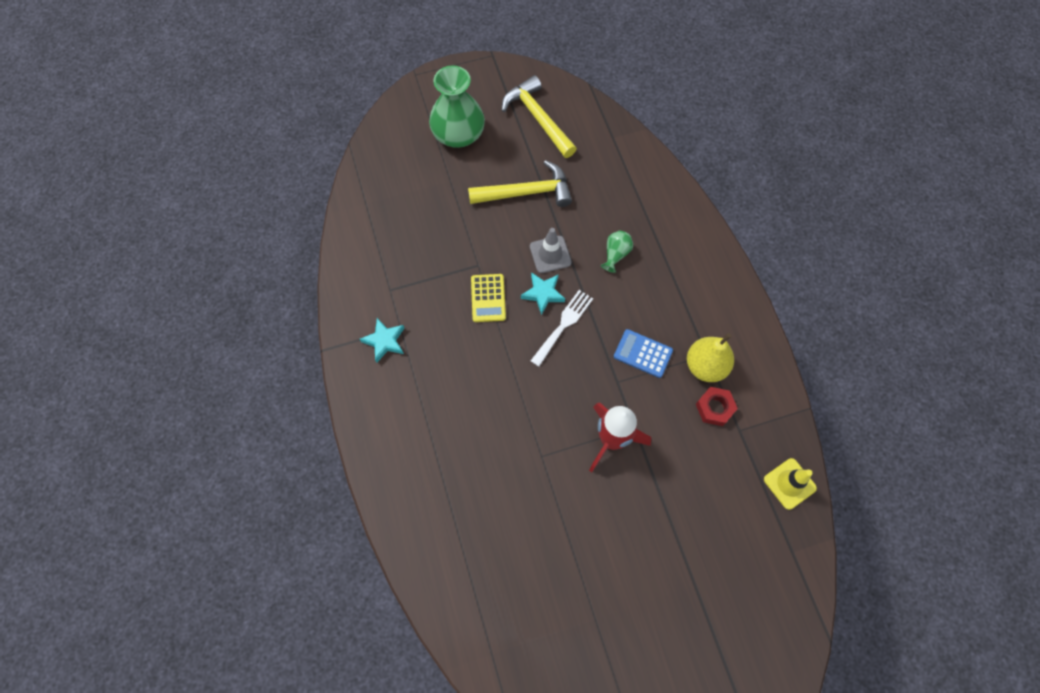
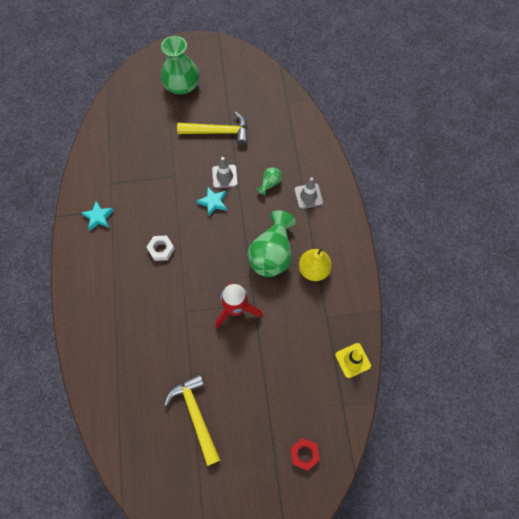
camera: 10 degrees right, 0 degrees up
(486, 373) = (161, 249): none -> white nut
(488, 298) = (175, 199): yellow calculator -> none
(537, 118) = (239, 82): yellow hammer -> yellow hammer (195, 414)
(563, 325) = (222, 225): white fork -> none
(643, 353) = (272, 254): blue calculator -> green vase
(673, 264) = (308, 196): none -> grey traffic cone
(714, 408) = (313, 299): red nut -> red nut (304, 454)

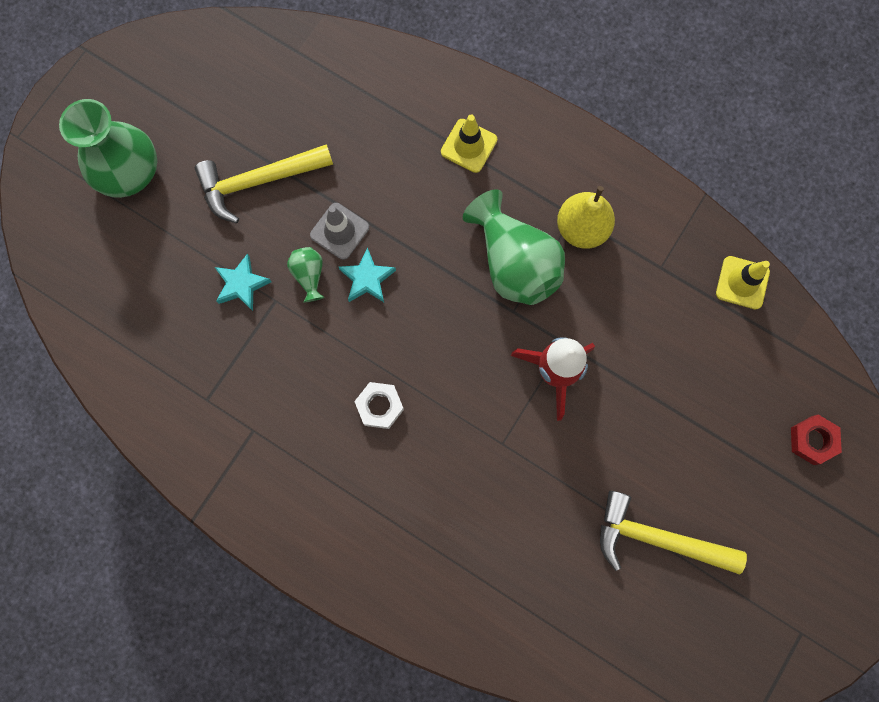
camera: 50 degrees left, 10 degrees up
(98, 217) = (249, 457): turquoise star -> turquoise star (242, 284)
(219, 132) = (258, 182): yellow hammer -> yellow hammer turned 150 degrees counterclockwise
(270, 184) = (405, 180): green vase -> green vase (309, 276)
(308, 196) = (469, 146): grey traffic cone -> yellow traffic cone

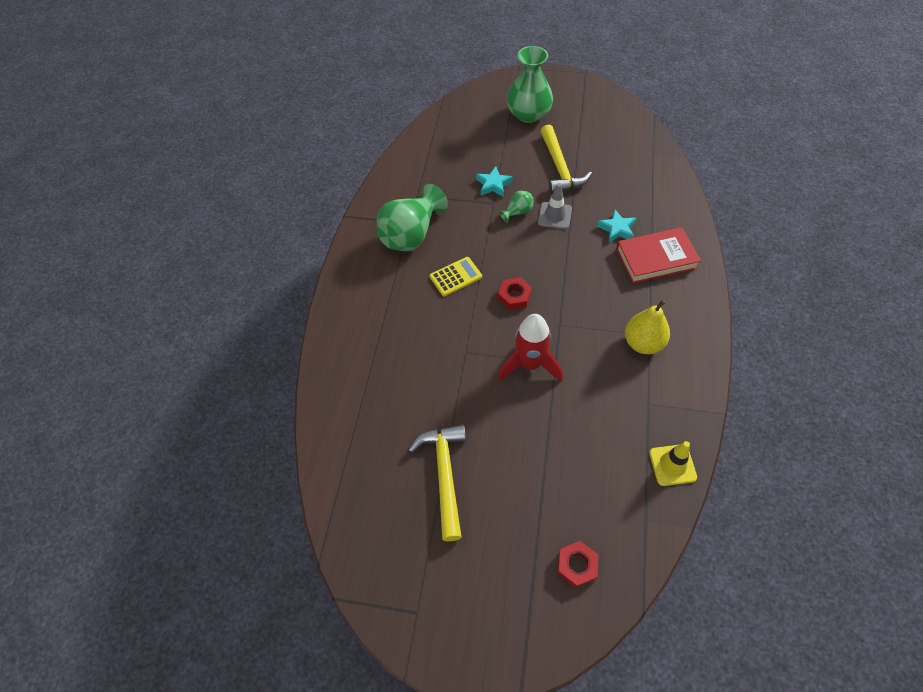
camera: 70 degrees right, 20 degrees down
(258, 182) = (560, 168): yellow hammer -> yellow hammer turned 150 degrees counterclockwise
(367, 279) = (533, 240): turquoise star -> turquoise star (617, 229)
(379, 406) = (455, 277): white nut -> yellow calculator
(446, 345) = (514, 296): none -> red nut
(469, 146) = (656, 258): yellow traffic cone -> red book
(514, 263) = (592, 313): green vase -> green vase (411, 234)

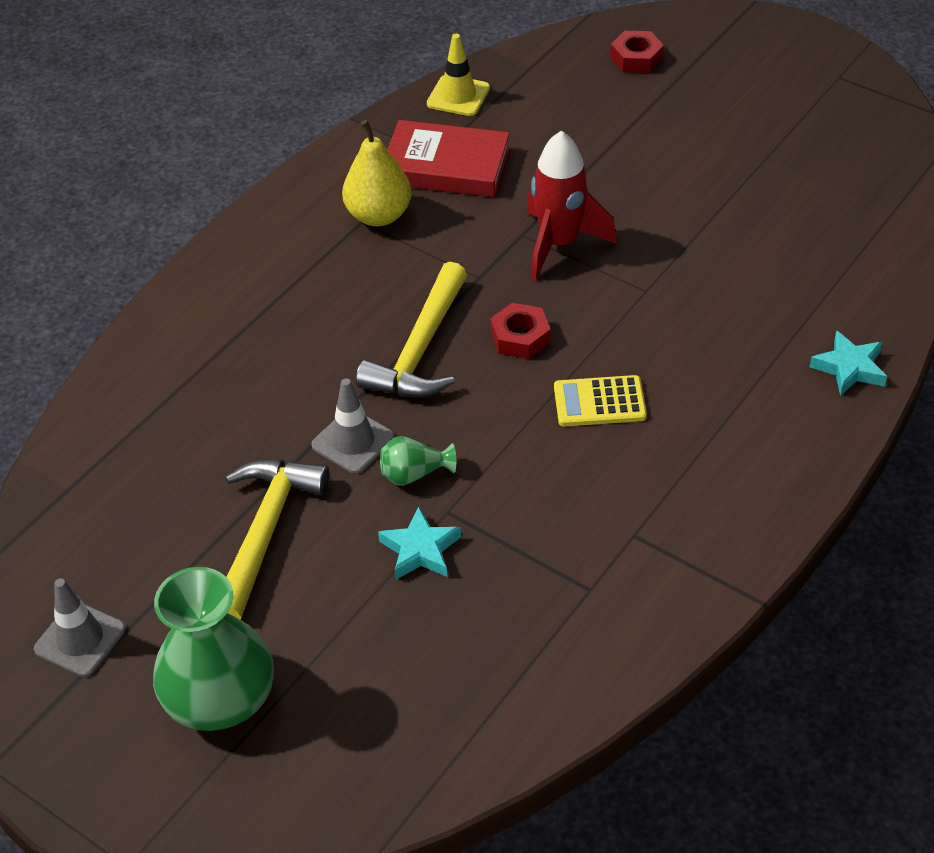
camera: 155 degrees left, 10 degrees down
(411, 234) = (641, 508): green vase -> none
(444, 475) = (750, 171): yellow hammer -> yellow hammer (420, 350)
(594, 112) = (80, 639): none -> grey traffic cone
(617, 229) = (267, 378): turquoise star -> turquoise star (849, 368)
(656, 258) = (252, 311): red book -> red book (446, 166)

